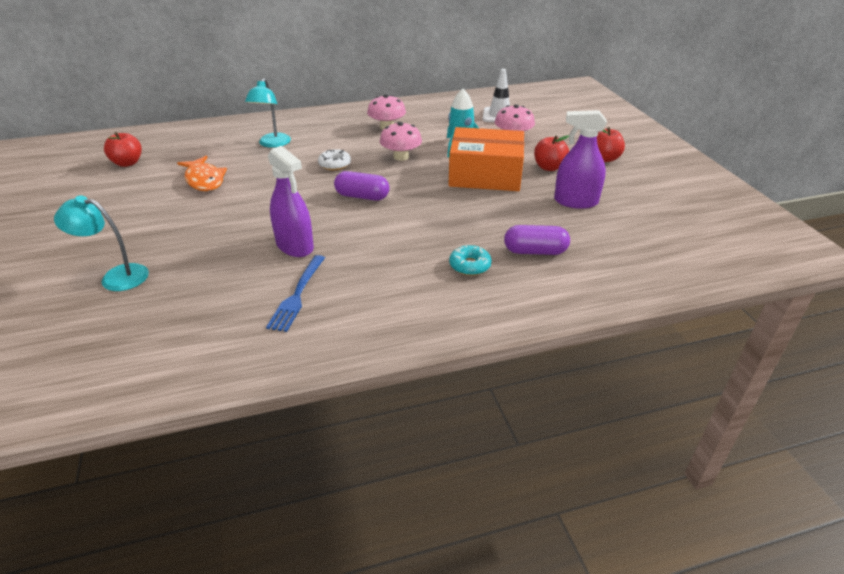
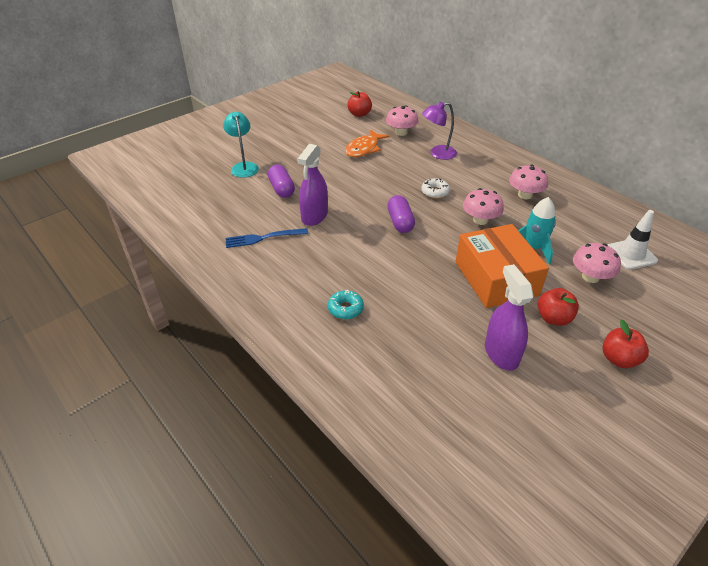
camera: 65 degrees right, 5 degrees up
(205, 150) = (401, 132): none -> pink mushroom
(272, 144) = (437, 154): turquoise lamp -> purple lamp
(535, 251) = (392, 343): purple capsule -> purple capsule (281, 189)

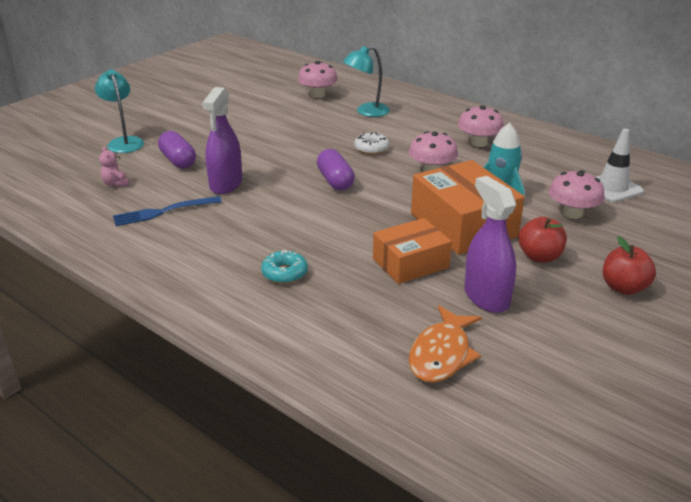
camera: 10 degrees left, 10 degrees down
(232, 207) = (116, 184): none -> pink teddy bear
(359, 114) = (262, 81): red apple -> none
(364, 149) = (275, 113): orange fish -> orange fish (442, 354)
(437, 154) = (366, 112): purple lamp -> turquoise lamp
(446, 311) = (410, 263): none -> orange box

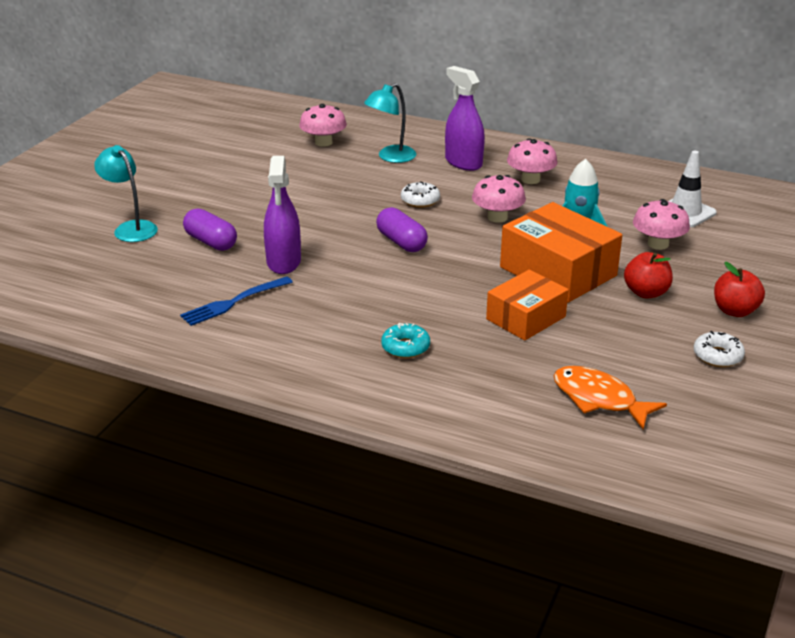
camera: 15 degrees left, 0 degrees up
(116, 184) = (156, 278): pink teddy bear -> none
(442, 354) = (599, 399): orange fish -> orange fish turned 120 degrees clockwise
(486, 297) = (614, 340): purple spray bottle -> purple spray bottle (463, 163)
(586, 330) = (717, 356): none -> white donut

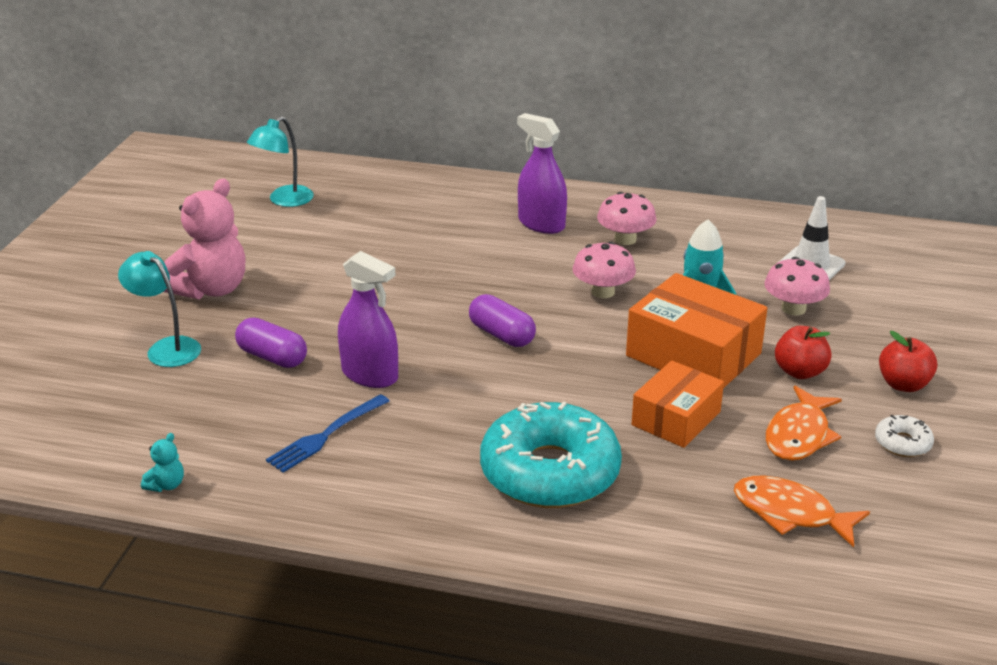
camera: 10 degrees left, 0 degrees up
(98, 325) = (166, 485): none -> turquoise teddy bear
(180, 189) = (211, 289): none -> pink teddy bear
(284, 262) = (370, 375): purple spray bottle -> purple spray bottle turned 45 degrees counterclockwise
(323, 142) = (367, 211): pink mushroom -> none
(391, 157) = (454, 224): turquoise lamp -> turquoise lamp (284, 200)
(405, 347) = (550, 472): turquoise donut -> turquoise donut, size x2.41
(420, 200) = (506, 278): white donut -> none
(628, 340) = (799, 435): none -> orange fish

